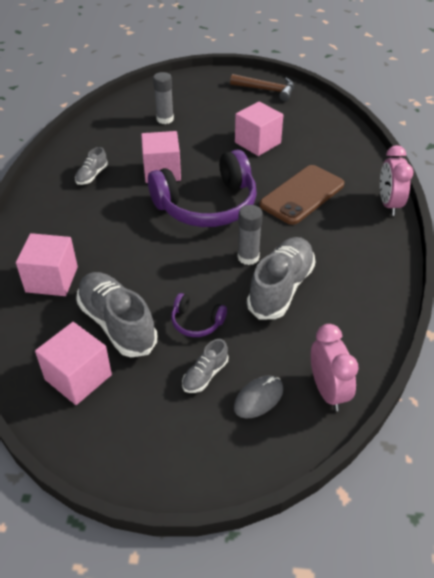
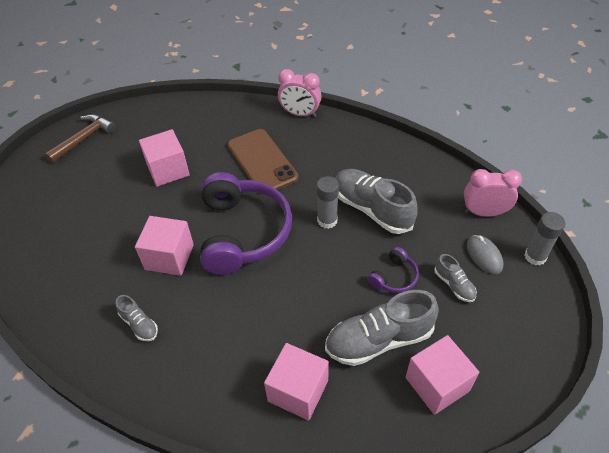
camera: 70 degrees left, 5 degrees up
(165, 119) = (76, 234): grey glue stick -> grey glue stick (535, 256)

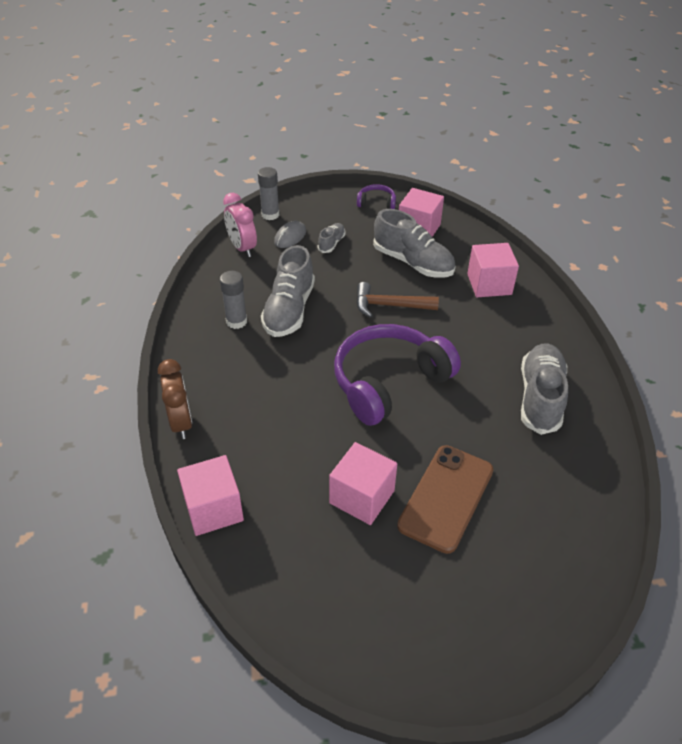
camera: 125 degrees left, 5 degrees down
(84, 139) = (384, 643): brown hammer -> brown hammer (389, 305)
(139, 324) = (540, 397): grey shoe -> grey shoe, size x2.02
(169, 257) = (463, 420): pink cube -> pink cube (213, 509)
(262, 161) = (285, 416): brown phone -> brown phone (446, 497)
(300, 114) = (181, 422): pink clock -> brown clock
(327, 220) = (326, 332): grey glue stick -> grey glue stick (236, 321)
(394, 277) = (352, 273): purple headphones -> purple headphones (376, 203)

